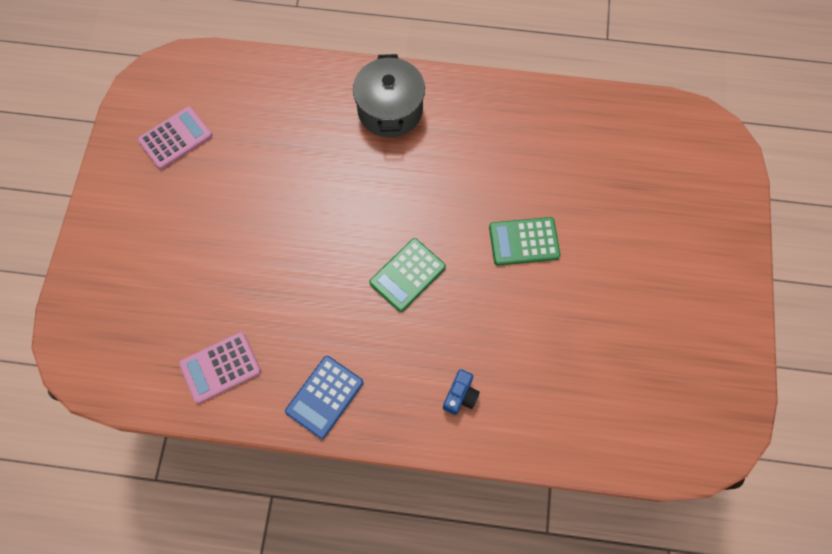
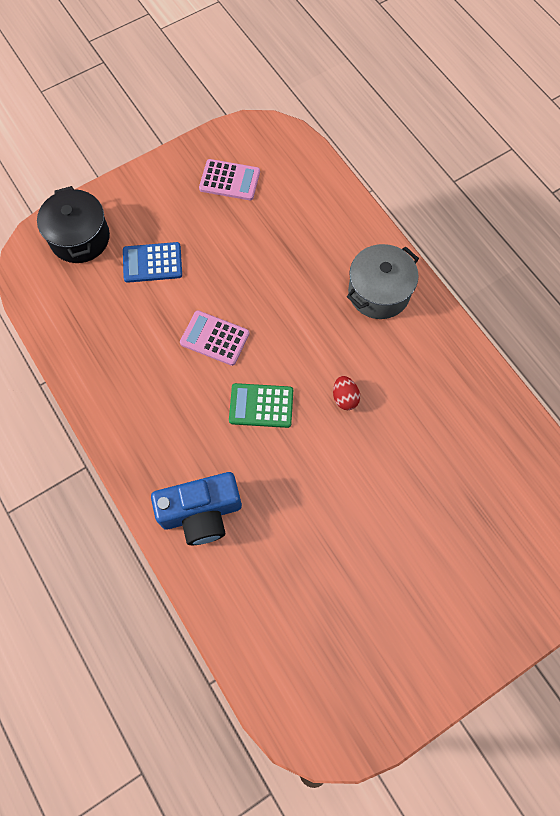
camera: 50 degrees right, 0 degrees up
(104, 303) = (80, 238): none -> black pot
(220, 367) = (94, 341): pink calculator -> pink calculator (214, 338)
(324, 397) = (126, 422): blue calculator -> blue calculator (152, 263)
(457, 206) = (345, 398): none -> red egg
(460, 395) = (201, 513): blue camera -> blue camera, size x2.16
(524, 241) = (359, 466): green calculator -> none

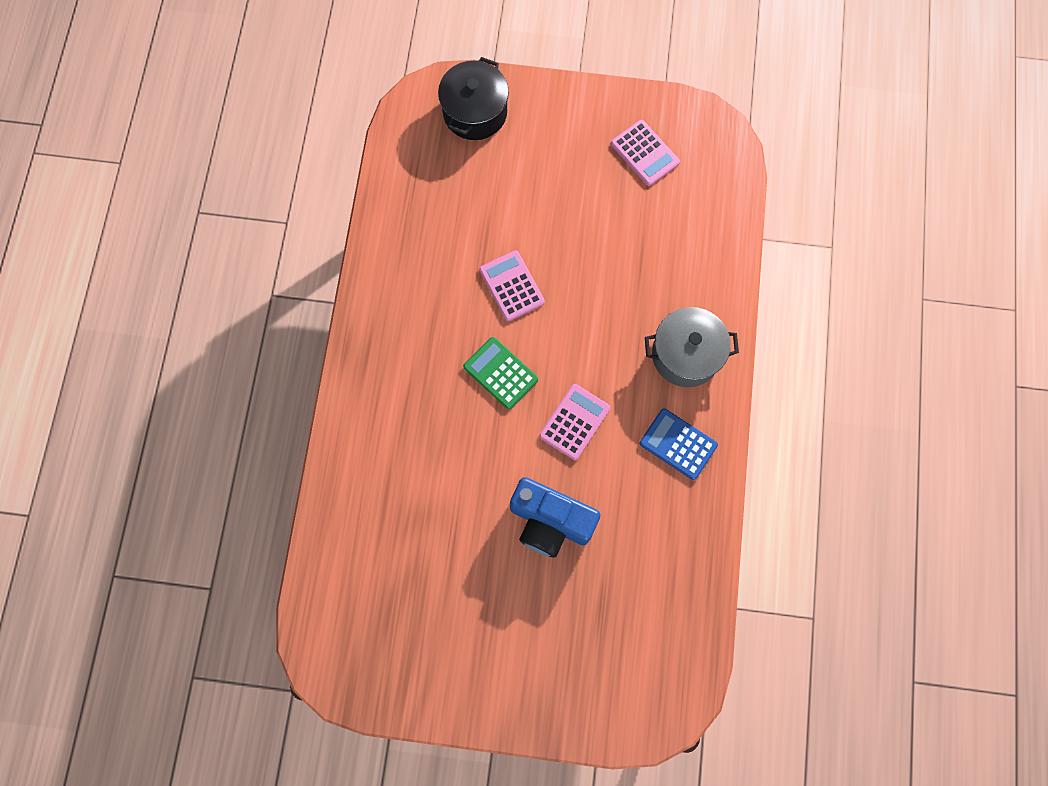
camera: 40 degrees right, 5 degrees up
(152, 263) = (516, 180): blue calculator -> blue calculator (678, 444)
(201, 513) = (380, 421): blue camera -> blue camera (550, 521)
(345, 398) = (574, 422): red egg -> pink calculator

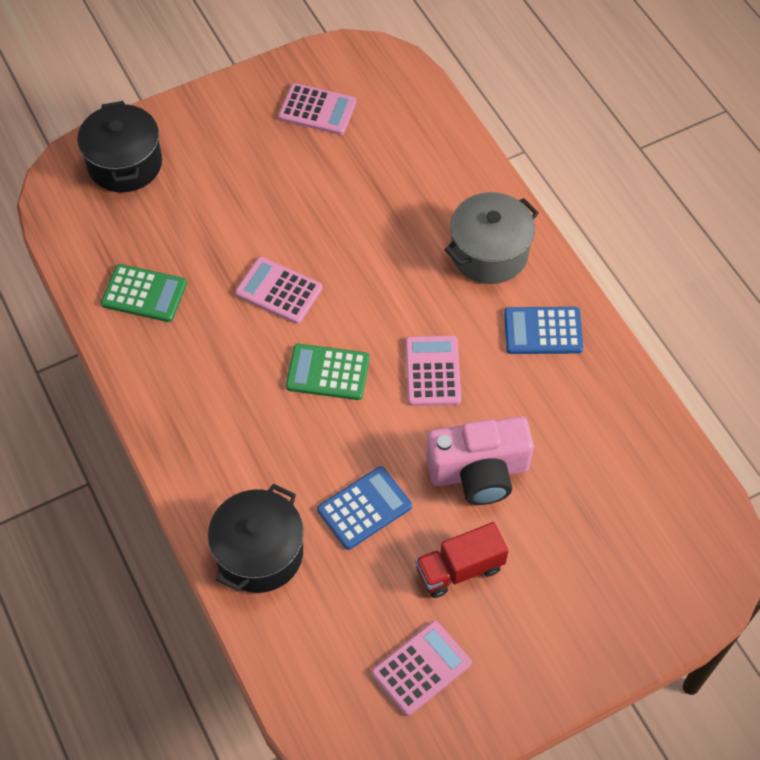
camera: 35 degrees left, 15 degrees down
(360, 477) = (259, 553): none -> black pot
(406, 636) = (421, 668): none -> pink calculator
(418, 227) = (144, 294): none -> green calculator
(452, 493) = (364, 508): none -> blue calculator
(484, 583) = (460, 569): none -> red truck
(550, 521) = (479, 472): blue camera -> pink camera

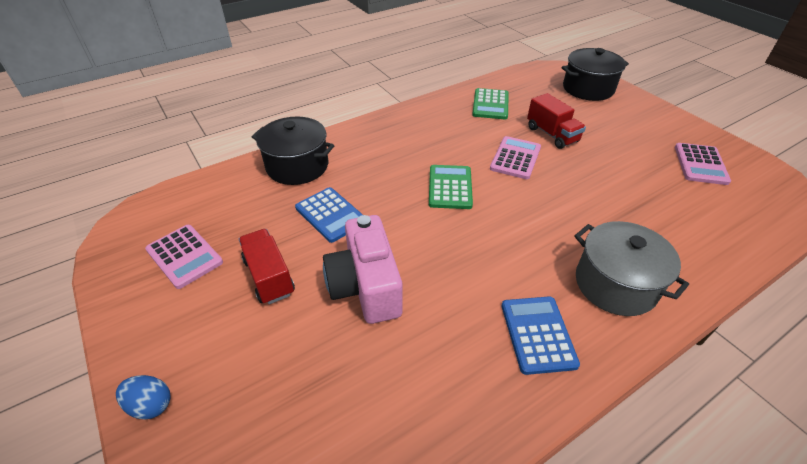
camera: 85 degrees right, 15 degrees down
(233, 238) = (552, 134): none -> red truck
(432, 371) = (466, 249): pink calculator -> none
(607, 655) = (151, 405): none -> blue egg

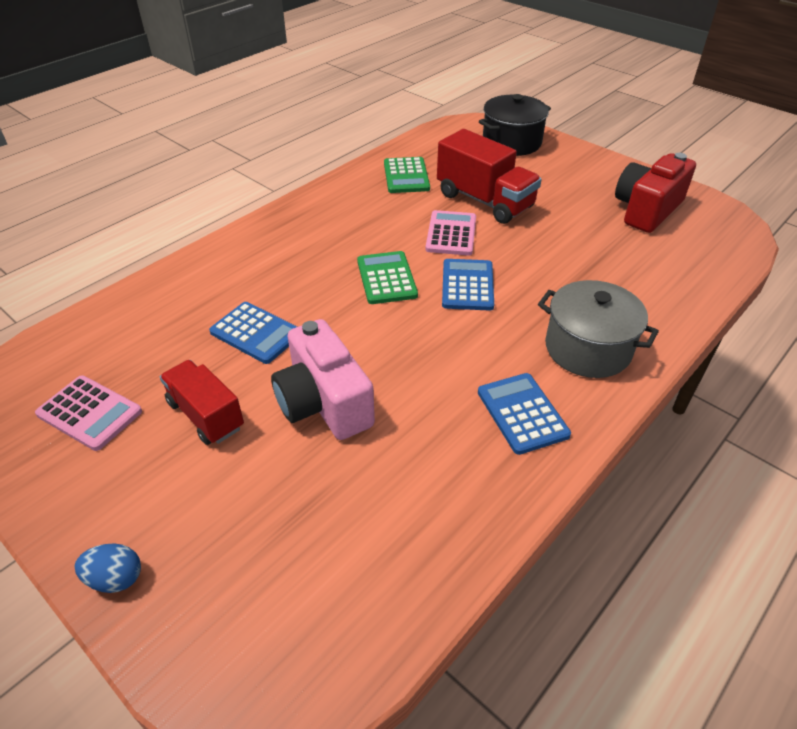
camera: 15 degrees left, 0 degrees up
(297, 166) = (194, 284): black pot -> none
(518, 205) = (467, 285): none -> blue calculator
(552, 134) = (484, 201): red truck -> red truck, size x1.53
(700, 164) = (646, 210): pink calculator -> red camera

